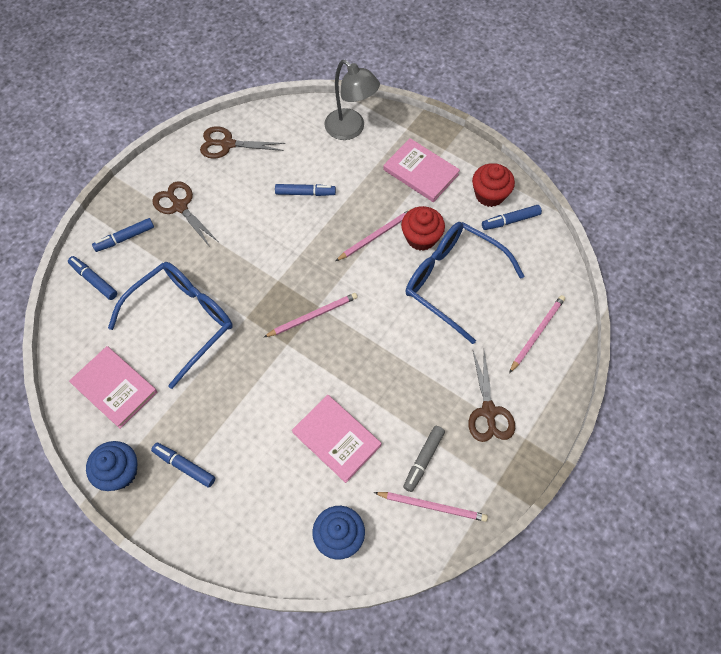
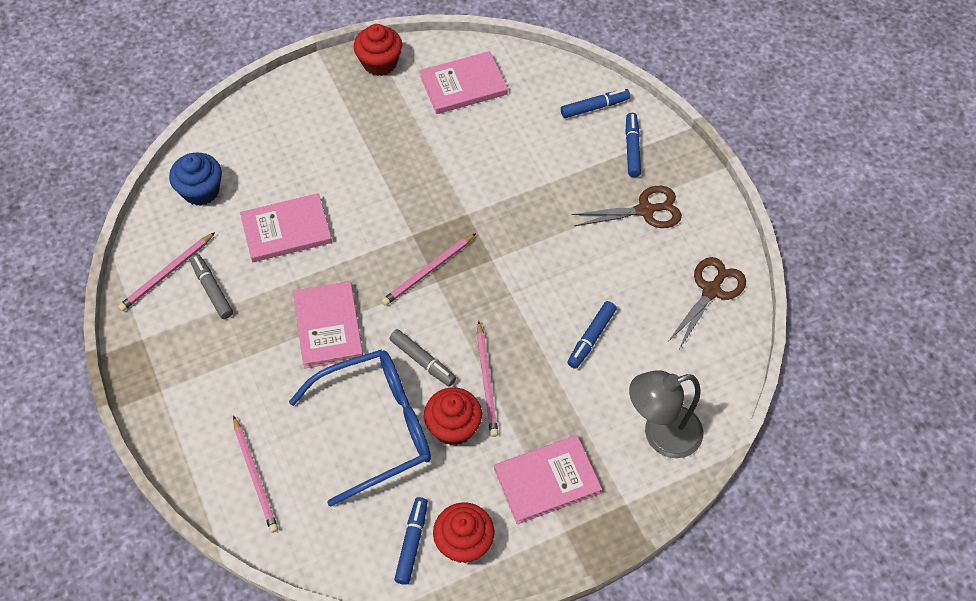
camera: 120 degrees right, 5 degrees down
(119, 472) = (380, 63): blue cupcake -> red cupcake
(182, 321) = (499, 159): blue glasses -> none
(184, 466) = (350, 108): blue marker -> none
(313, 316) = (428, 271): pink pencil -> pink pencil turned 45 degrees clockwise
(386, 280) = (422, 361): none -> grey marker
(399, 355) = (328, 326): none -> pink book
(488, 411) = (211, 374): brown scissors -> none

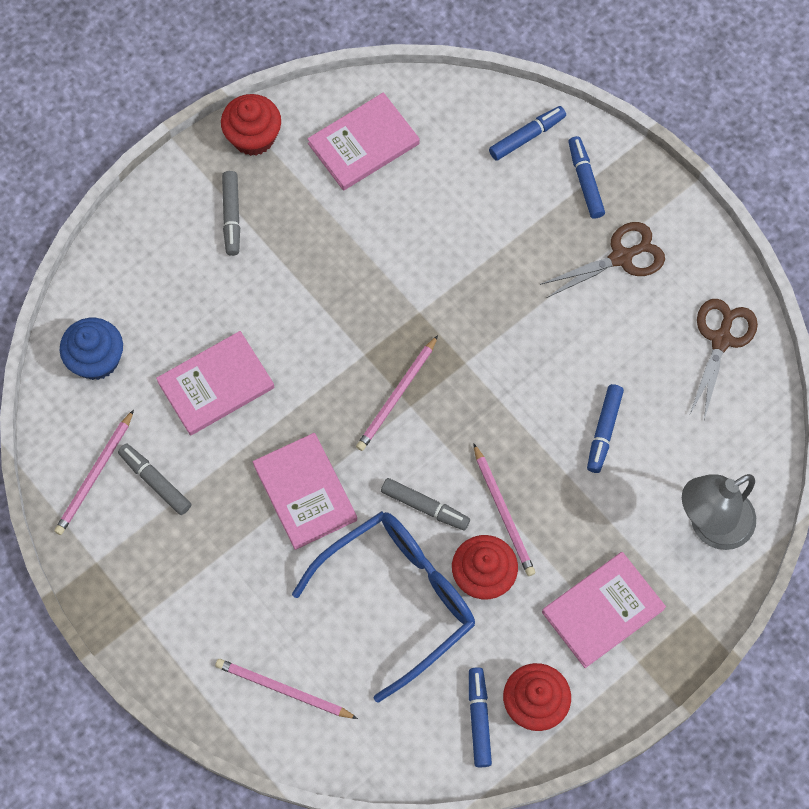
camera: 15 degrees left, 10 degrees up
(255, 476) = (283, 690): pink pencil -> pink pencil turned 150 degrees clockwise
(343, 113) = (232, 216): none -> grey marker

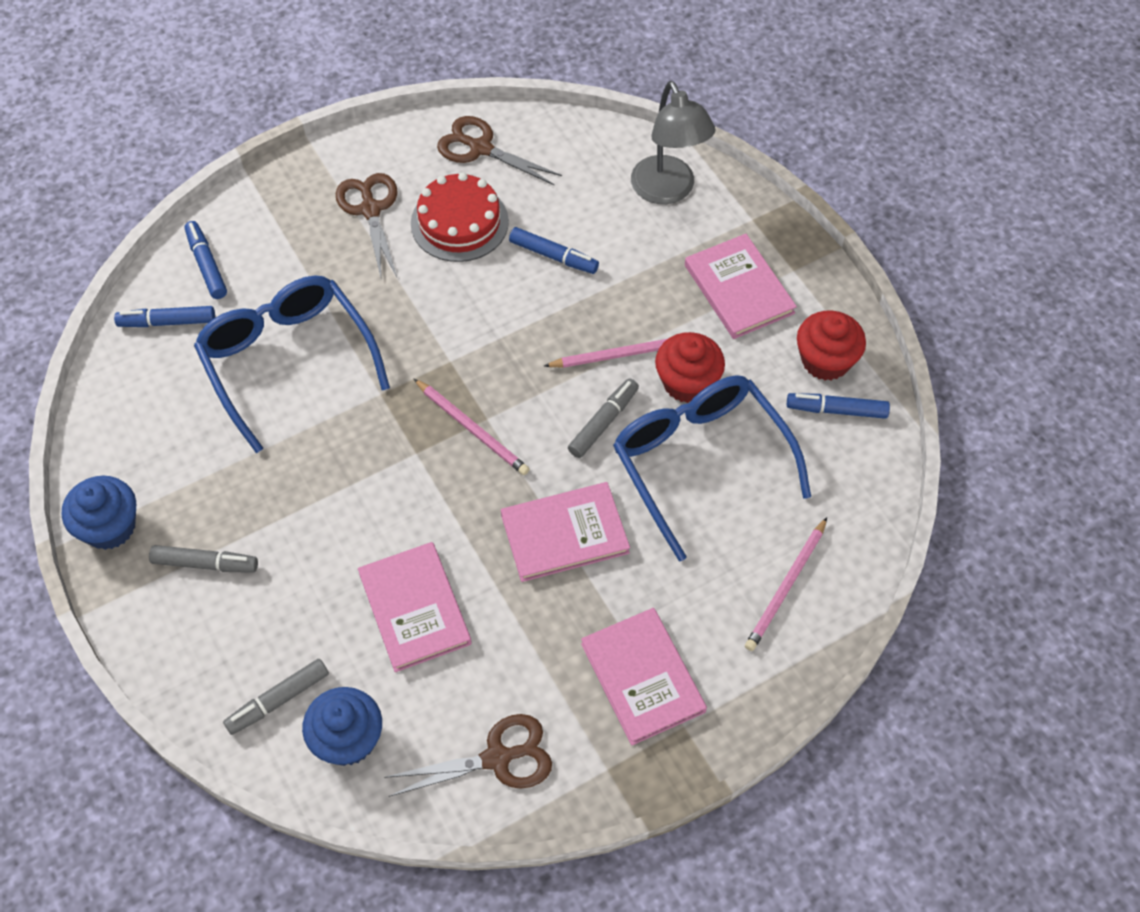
camera: 80 degrees left, 10 degrees down
(95, 475) = (497, 758): pink pencil -> brown scissors
(155, 481) = (520, 690): grey marker -> grey marker (278, 700)
(253, 137) = (109, 527): red cupcake -> blue cupcake
(363, 144) = (160, 416): pink book -> pink book (643, 677)
(437, 229) = (288, 362): none -> blue glasses
(585, 181) = (276, 224): blue marker -> blue marker (167, 322)
(624, 339) = (459, 222): none -> red cake

